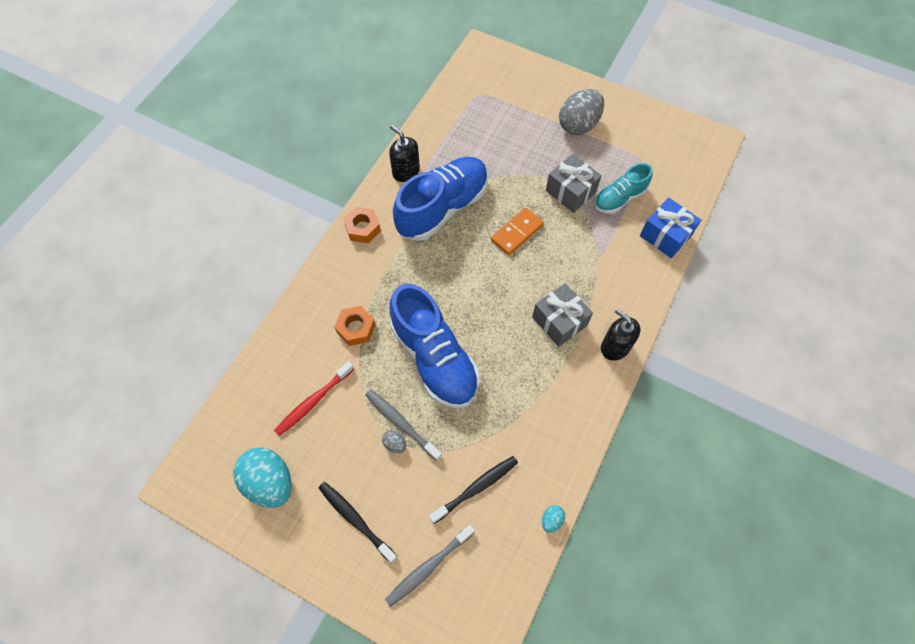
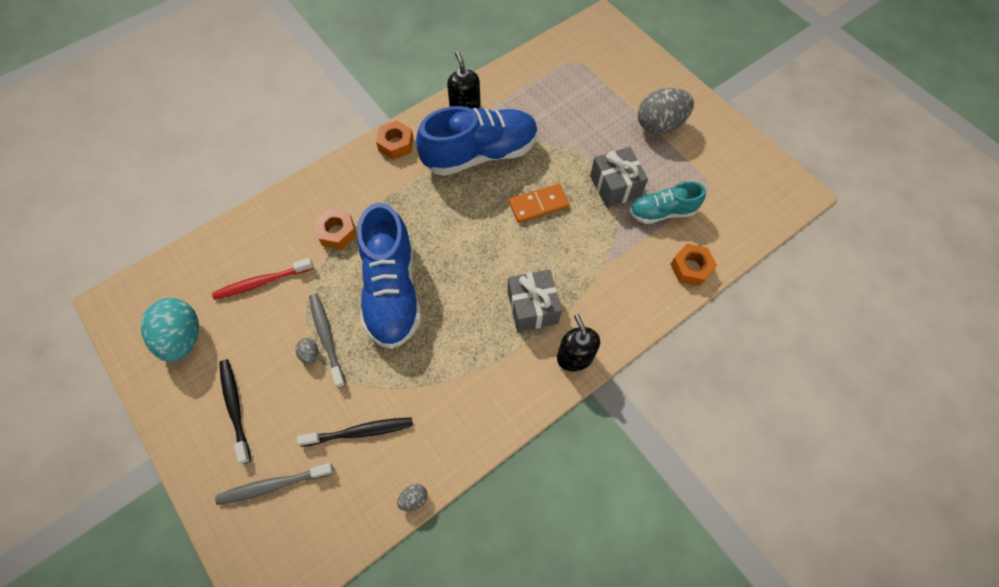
camera: 25 degrees right, 0 degrees up
(551, 520) = (414, 499): turquoise egg -> grey egg
(665, 235) = (691, 268): blue gift -> orange nut

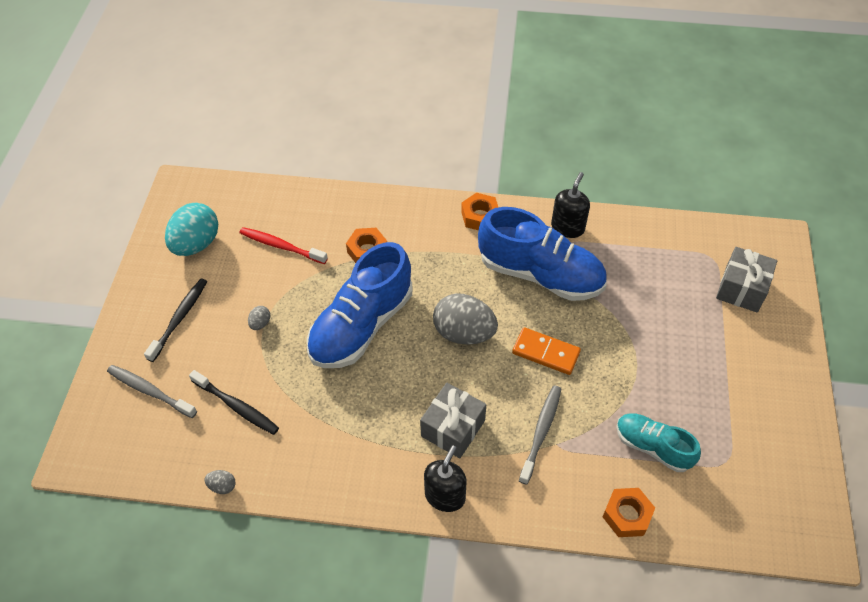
camera: 45 degrees right, 10 degrees down
(327, 338) = (283, 321): grey toothbrush -> grey toothbrush (541, 432)
(615, 186) = (632, 390): grey gift -> grey gift (741, 289)
(659, 125) = (736, 371): grey egg -> grey egg (464, 333)

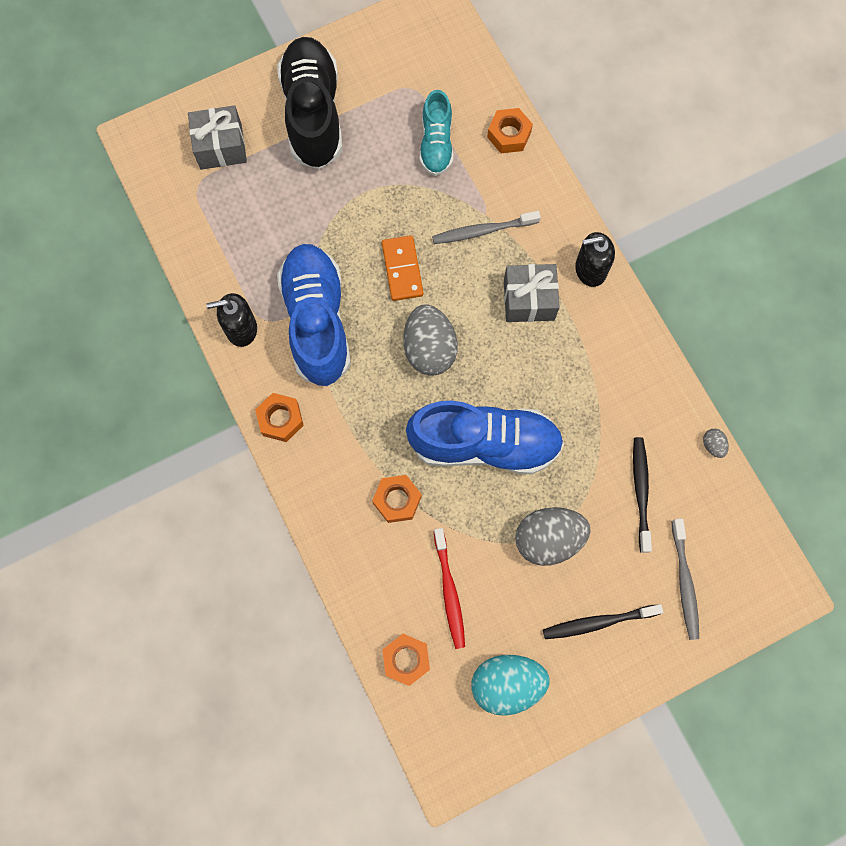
camera: 125 degrees left, 20 degrees up
(260, 323) = (548, 539): grey egg -> grey egg, size x2.36
(263, 201) = (406, 659): none -> orange nut
(739, 368) = (313, 114): none -> black shoe

